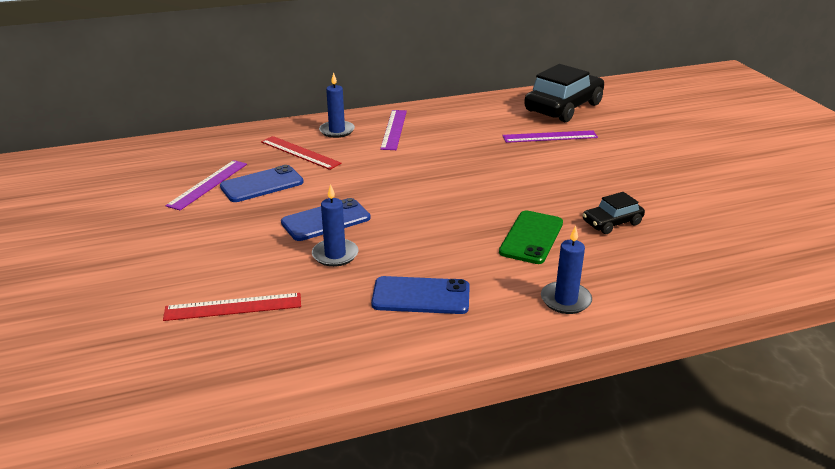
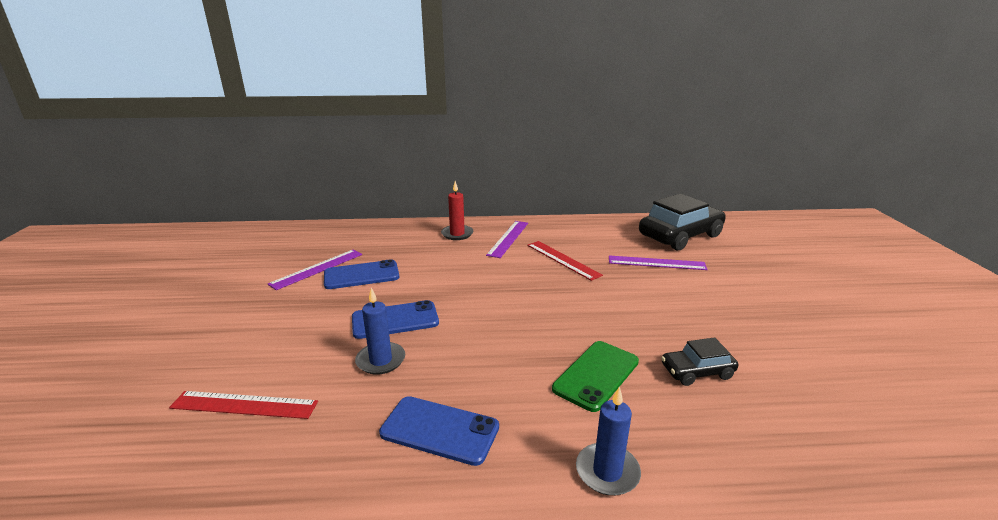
camera: 15 degrees right, 5 degrees down
(300, 152) = (413, 250): red ruler -> red ruler (563, 260)
(337, 131) = (457, 234): blue candle -> red candle

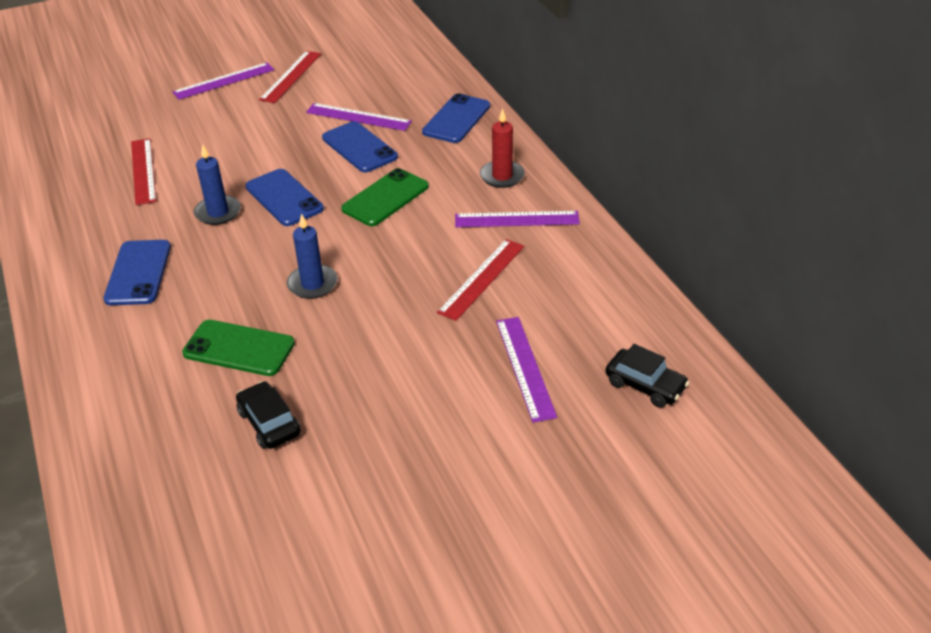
camera: 70 degrees right, 15 degrees up
(147, 326) = (224, 81): none -> purple ruler
(204, 288) = (291, 76): none -> red ruler
(372, 235) = (456, 119): none -> blue phone
(441, 276) = (385, 198): none -> green phone
(607, 472) = (111, 375): blue candle -> blue candle (312, 284)
(680, 236) = (645, 385): black car -> black car, size x0.51

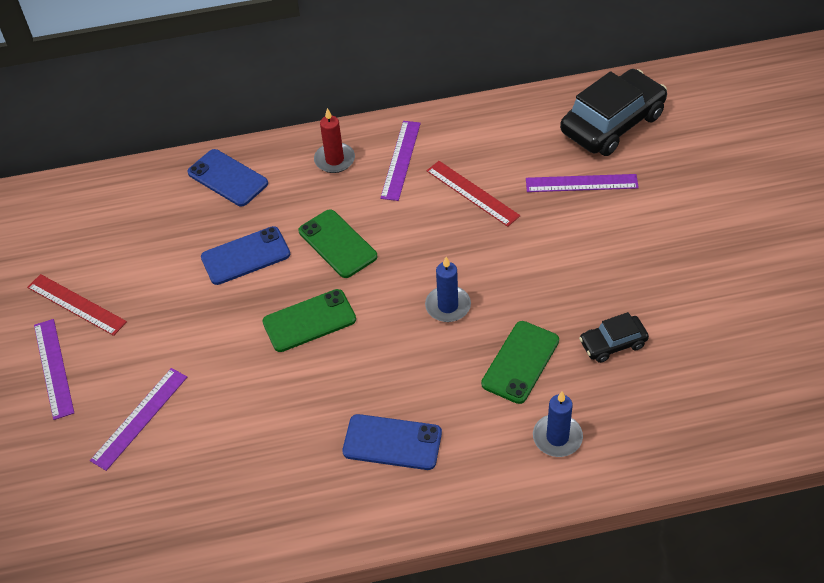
camera: 75 degrees left, 10 degrees up
(143, 171) = (212, 444): red ruler -> none
(218, 212) = (314, 376): blue candle -> blue candle (557, 437)
(284, 198) = (309, 321): blue phone -> green phone
(358, 117) = (189, 252): purple ruler -> purple ruler (140, 418)
(645, 385) = (612, 123): black car -> black car, size x1.97

